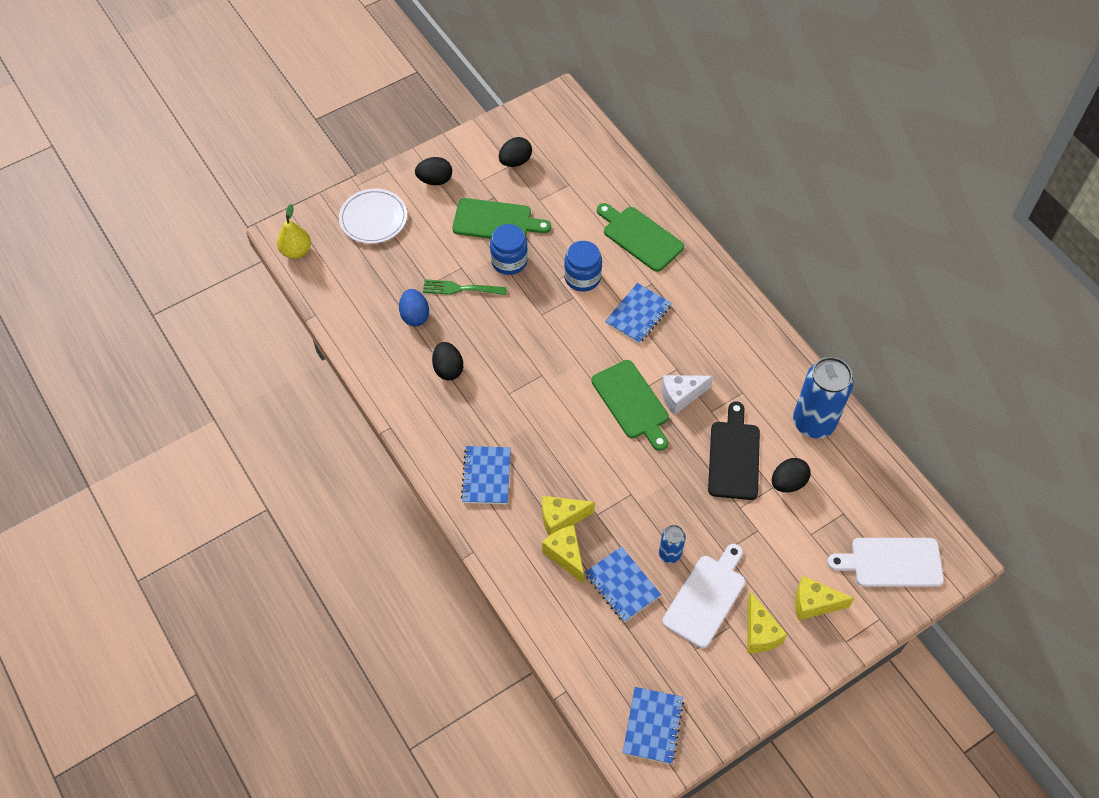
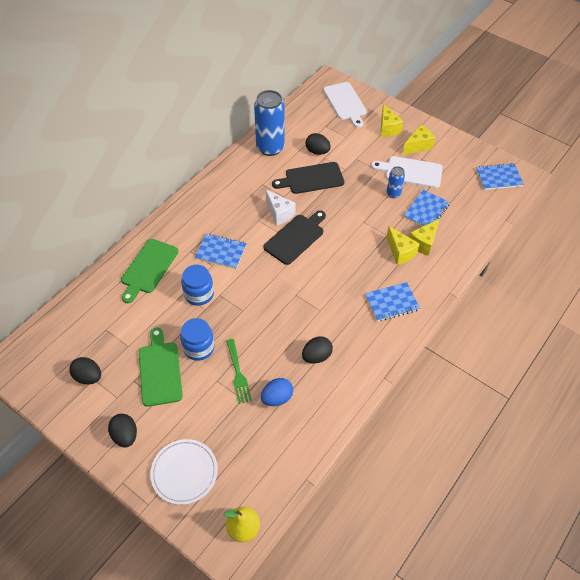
camera: 110 degrees left, 5 degrees down
(632, 403) = (295, 237): green cutting board -> black cutting board

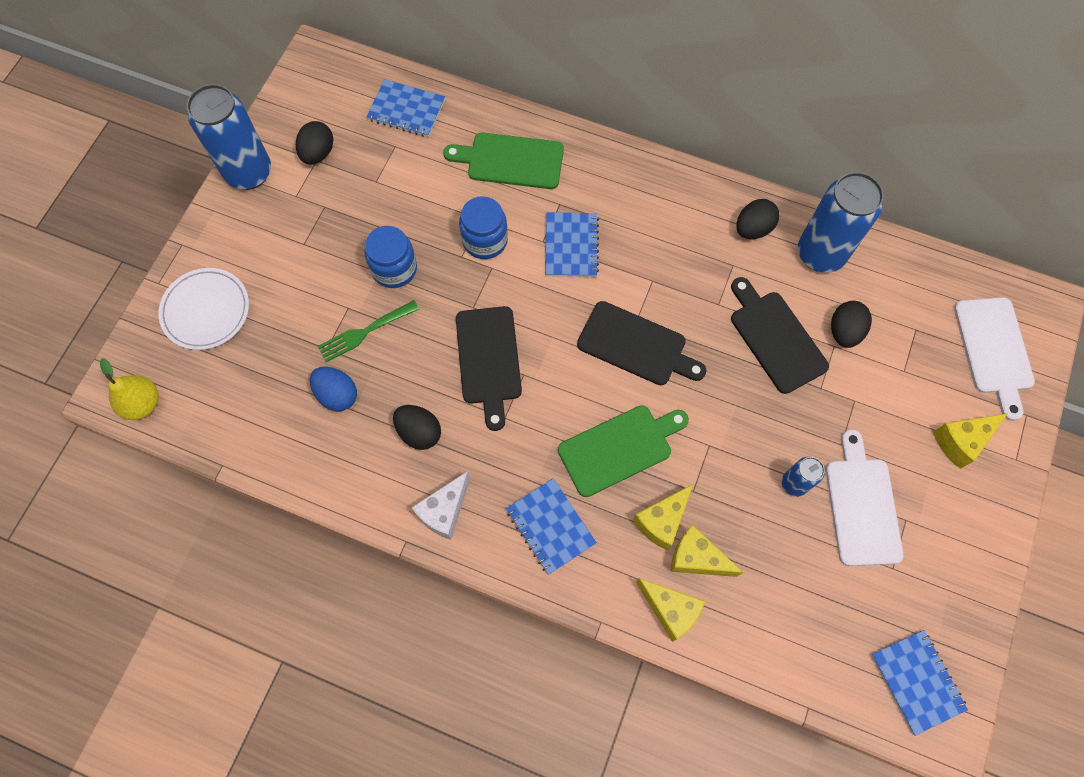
camera: 75 degrees right, 15 degrees up
(82, 425) = (249, 173): none -> blue can
(125, 435) = (244, 225): black egg -> black egg (753, 229)
(160, 370) = (347, 232): green cutting board -> green cutting board (619, 448)
(279, 213) = (678, 308): white cheese -> white cheese (444, 511)
(281, 310) = (489, 360): none -> black cutting board
(345, 103) = (994, 350): white cutting board -> white cutting board turned 60 degrees counterclockwise
(418, 146) = (937, 507): yellow cheese -> yellow cheese (670, 610)
(426, 211) = (775, 550): blue notebook -> blue notebook (406, 110)

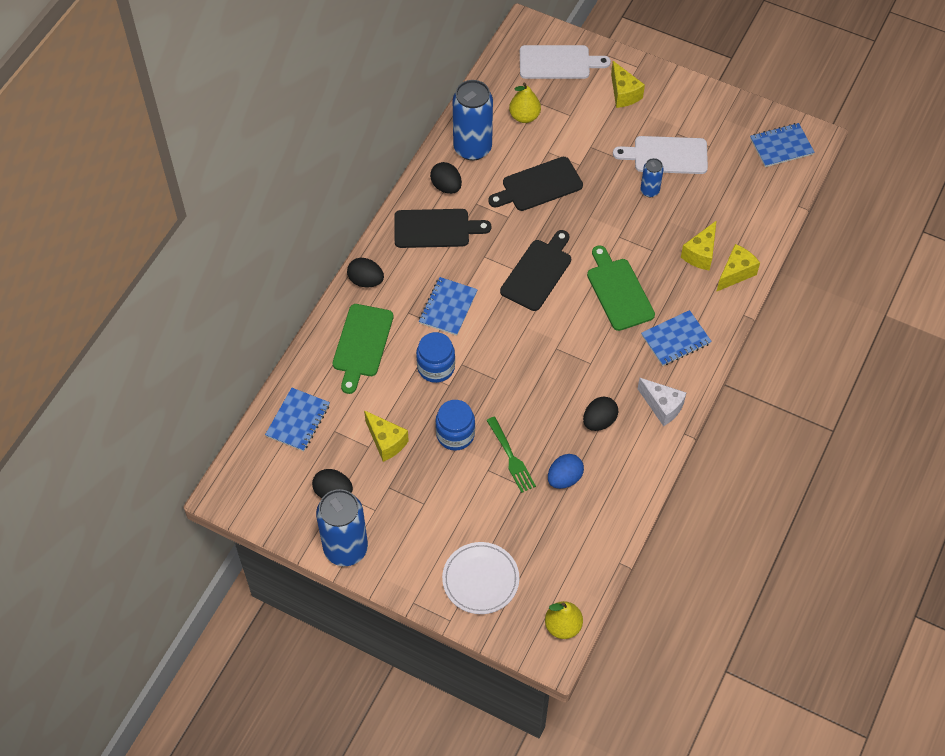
camera: 85 degrees left, 10 degrees down
(489, 360) = (542, 371): black cutting board -> black cutting board (436, 228)
(571, 246) = (448, 307): blue notebook -> blue notebook turned 75 degrees counterclockwise
(662, 521) = (673, 271): yellow cheese -> yellow cheese (386, 442)
(844, 331) = (537, 144): black egg -> black egg (366, 281)
(887, 313) = (524, 116): none -> yellow pear

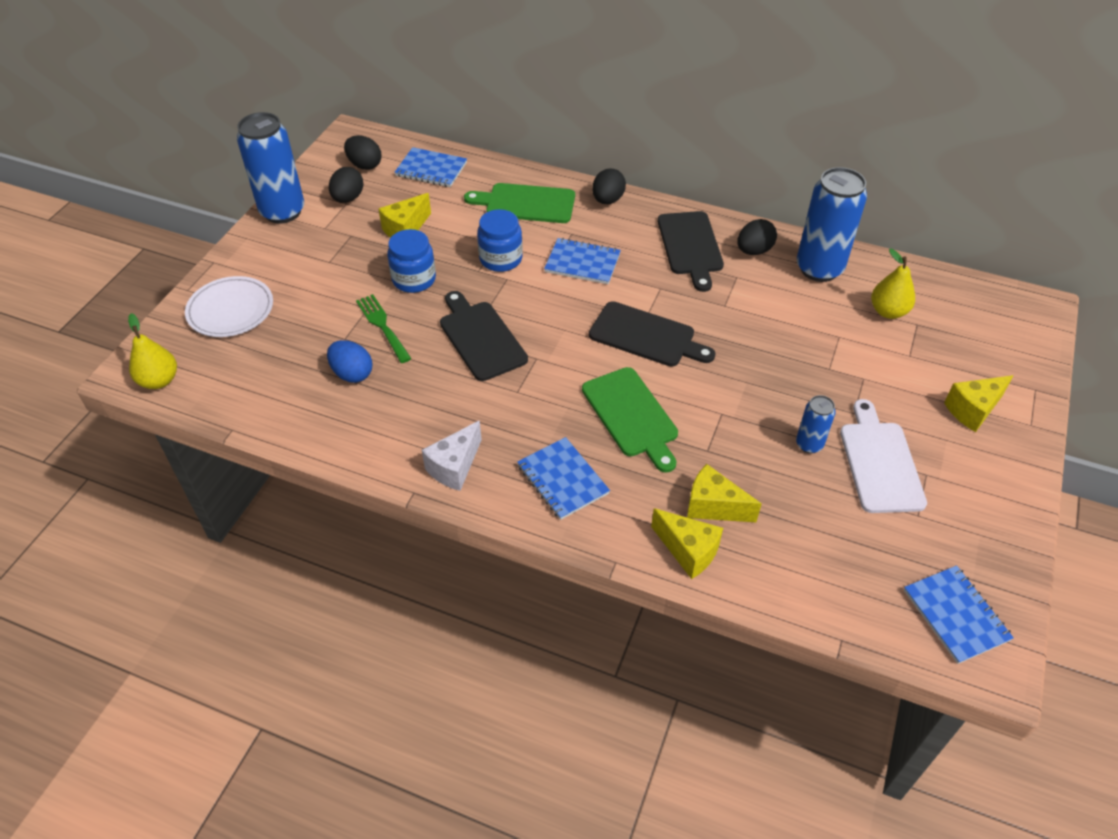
camera: 85 degrees right, 10 degrees down
(511, 457) = (382, 326): green fork -> green fork turned 90 degrees clockwise
(538, 185) = (781, 330): black cutting board -> black cutting board (480, 338)
(558, 62) = (995, 339): white cutting board -> none
(599, 421) = (432, 403): black egg -> black egg (365, 165)
(618, 291) = (632, 415): green cutting board -> green cutting board turned 90 degrees clockwise

